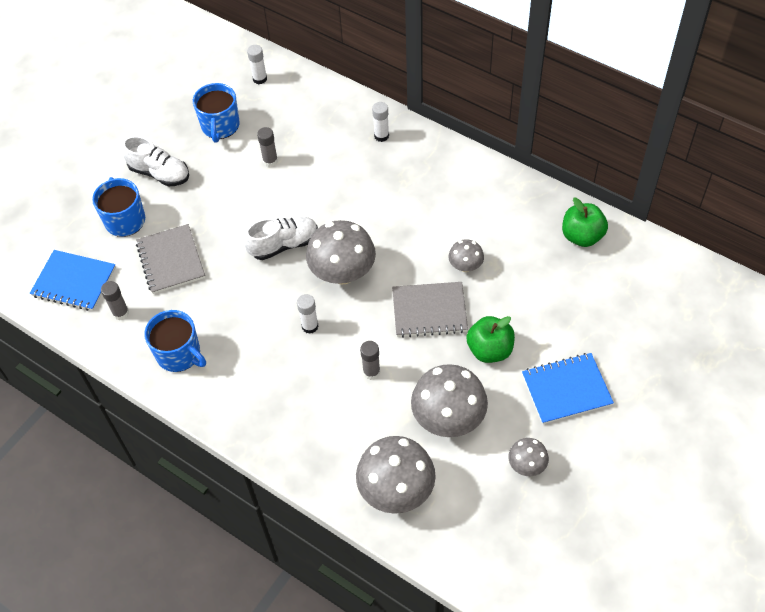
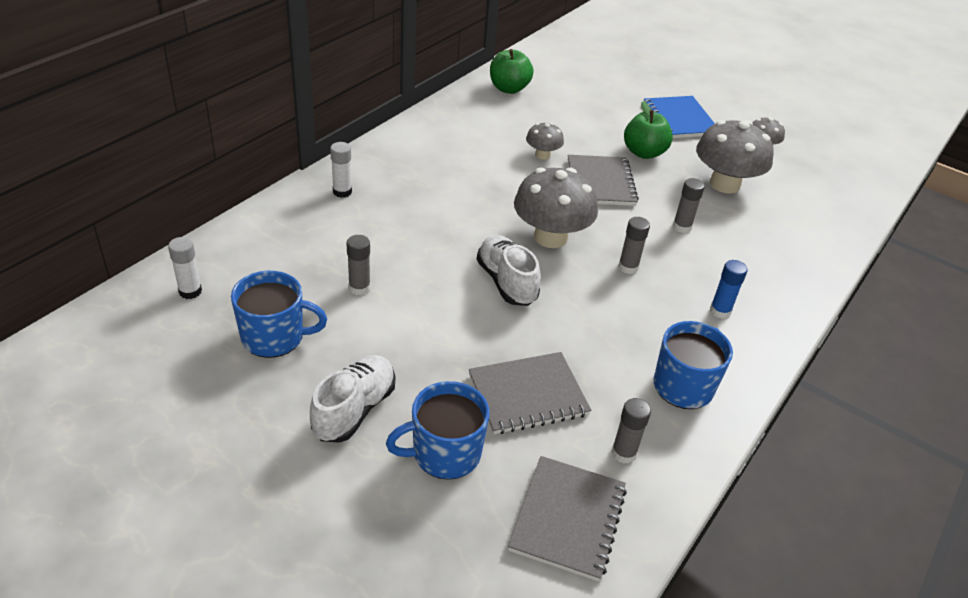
camera: 95 degrees left, 15 degrees down
(74, 282) = (568, 519): blue notebook -> grey notebook
(261, 389) = (720, 311): none -> blue glue stick
(310, 326) = (628, 267): white glue stick -> grey glue stick
(396, 490) = (811, 222): grey mushroom -> none

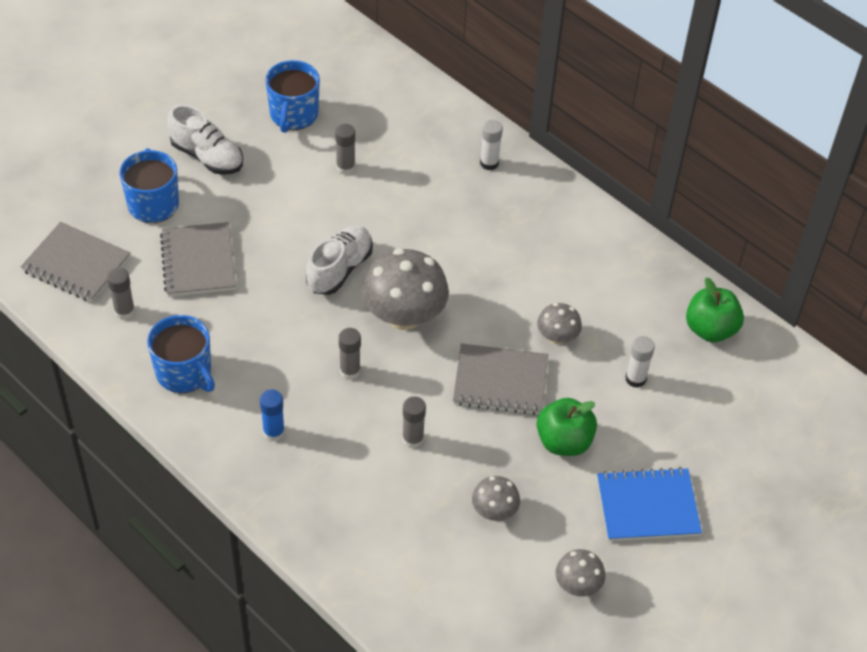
camera: 100 degrees right, 10 degrees up
(190, 291) = (354, 67): white glue stick -> white glue stick (635, 379)
(506, 282) = (339, 269): white shoe -> white shoe turned 45 degrees counterclockwise
(724, 184) = (494, 511): grey mushroom -> grey mushroom, size x0.52

